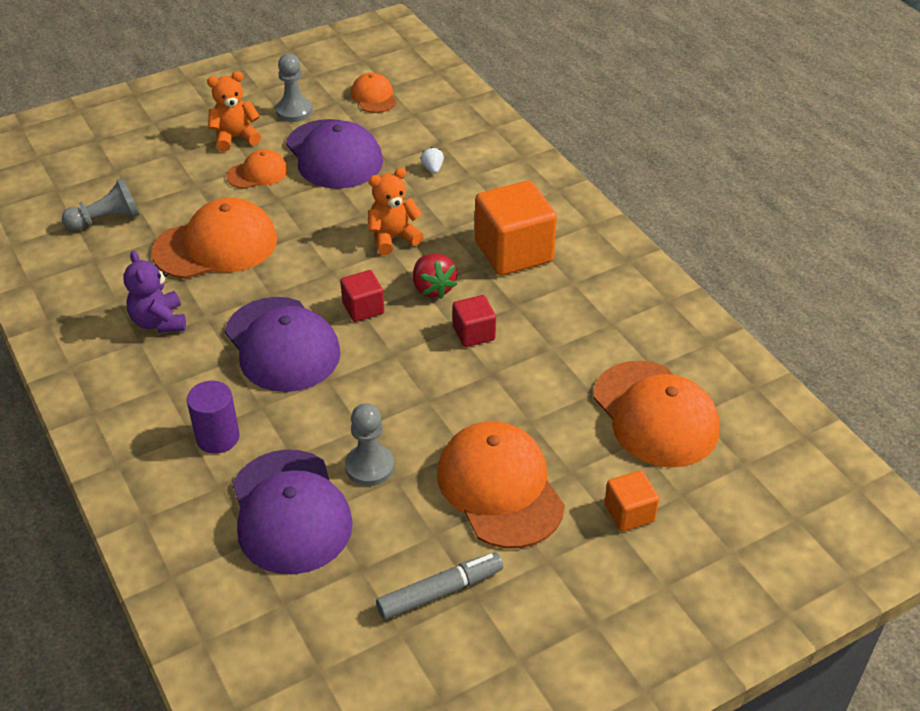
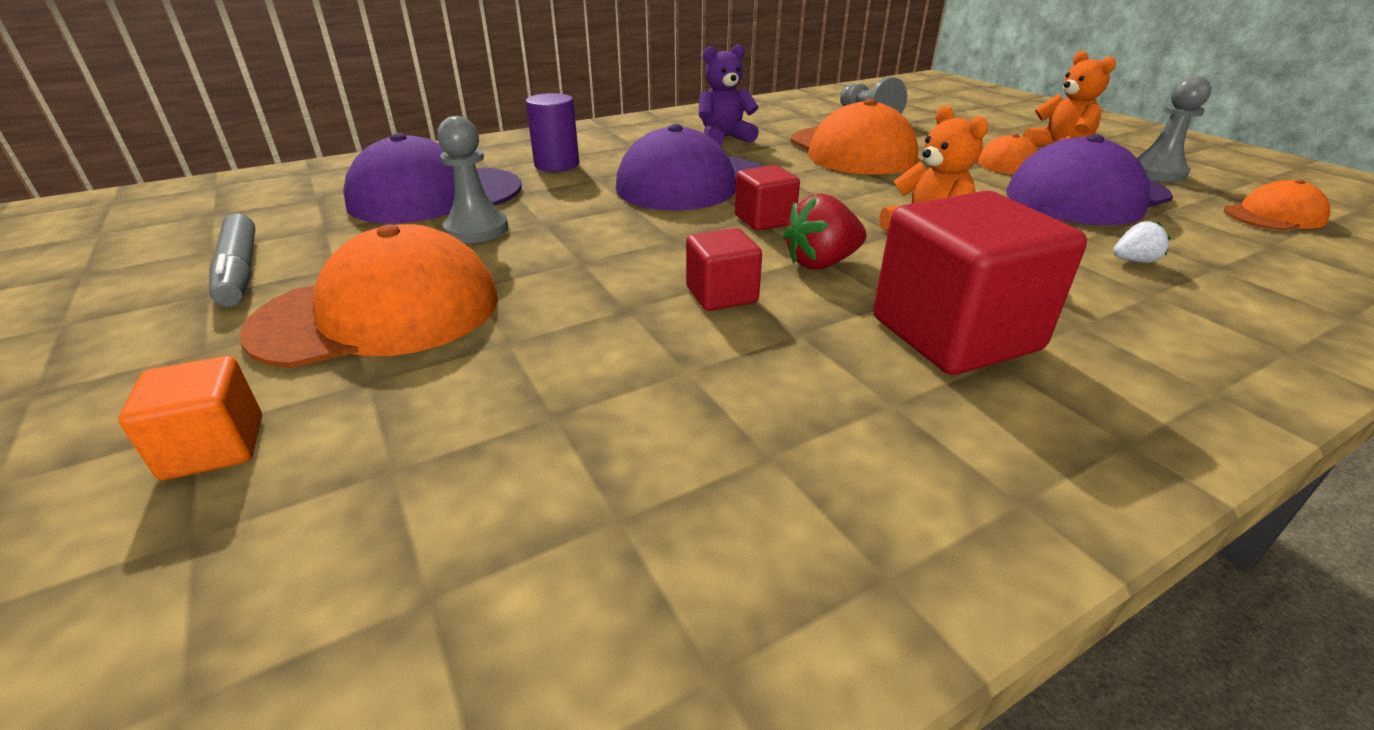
camera: 90 degrees right, 10 degrees down
(513, 252) = (954, 334): orange cube -> red cube
(655, 414) = (459, 511): orange cap -> none

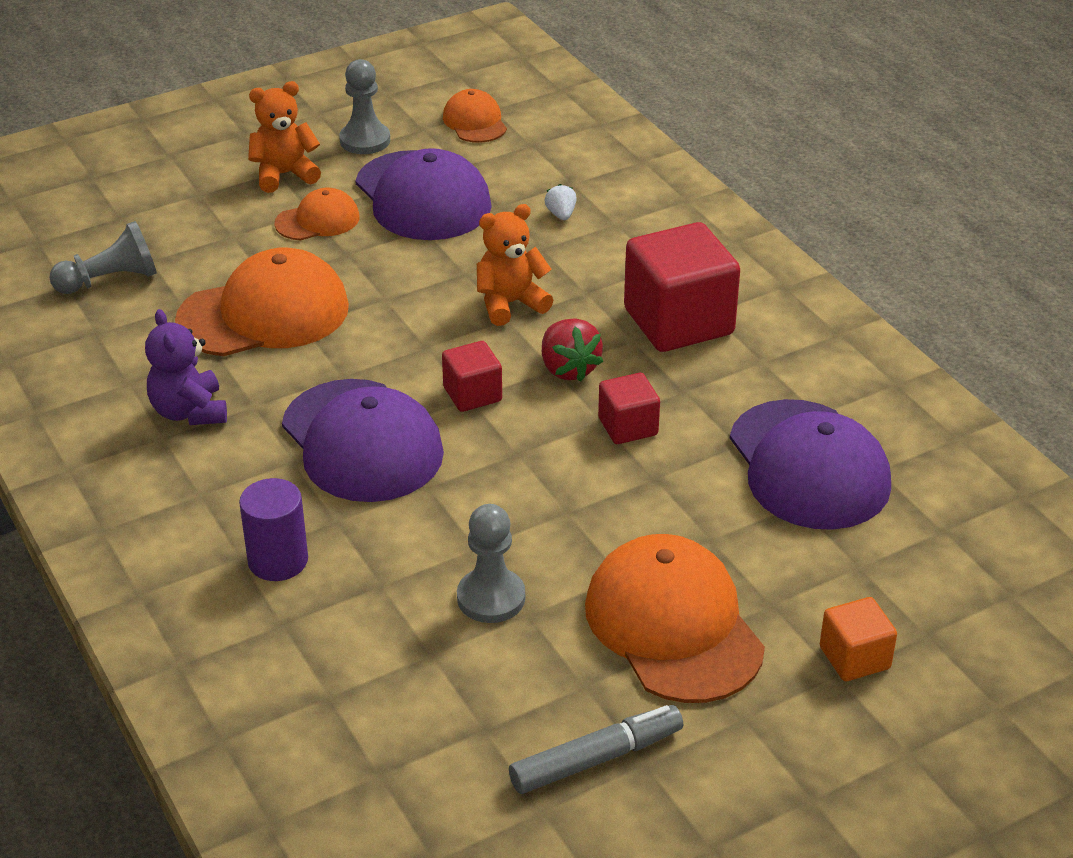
camera: 90 degrees left, 5 degrees up
(435, 195) = (383, 656): purple cap -> purple cap (808, 465)

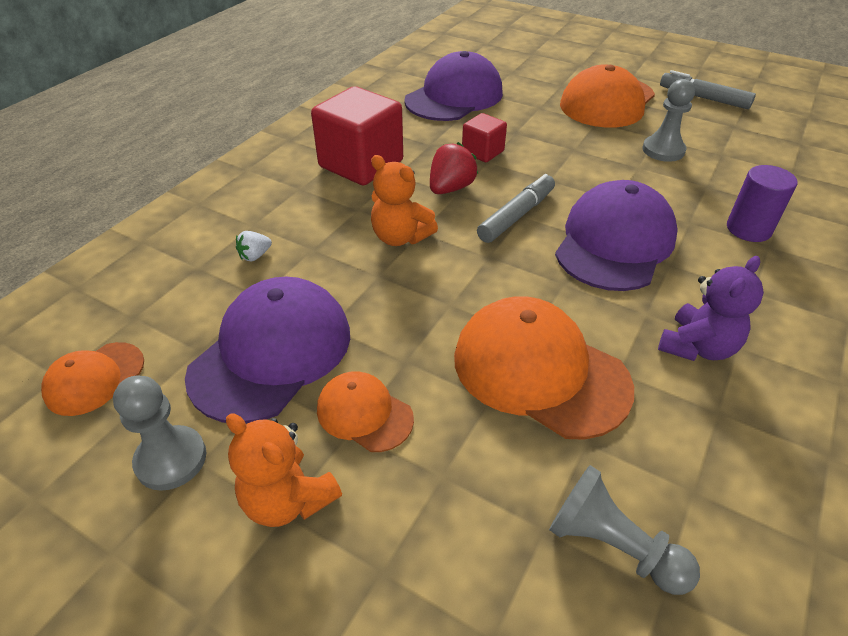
camera: 120 degrees left, 5 degrees up
(472, 394) = (516, 216): red cube -> grey marker
(854, 658) = (566, 63): orange cube -> none

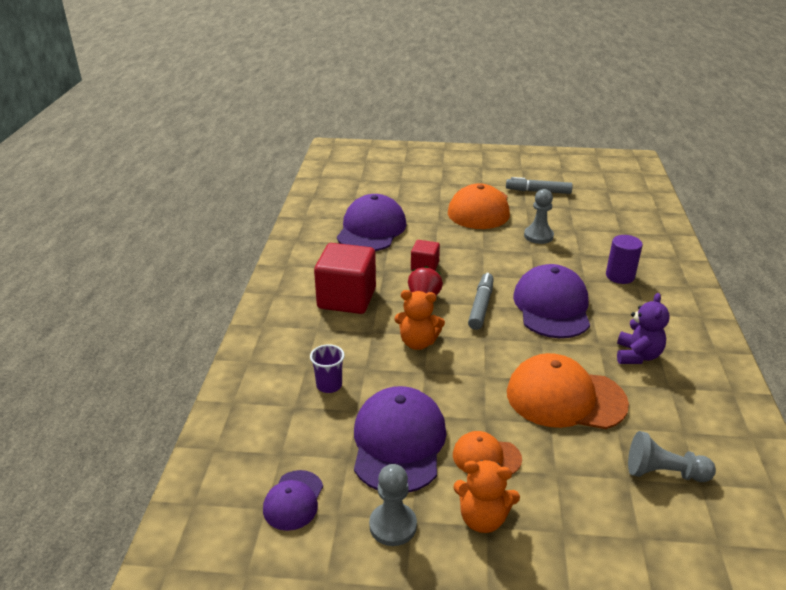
camera: 25 degrees left, 10 degrees down
(95, 378) = (293, 500): orange cap -> purple cap
(255, 256) = (329, 385): white strawberry -> purple cup

